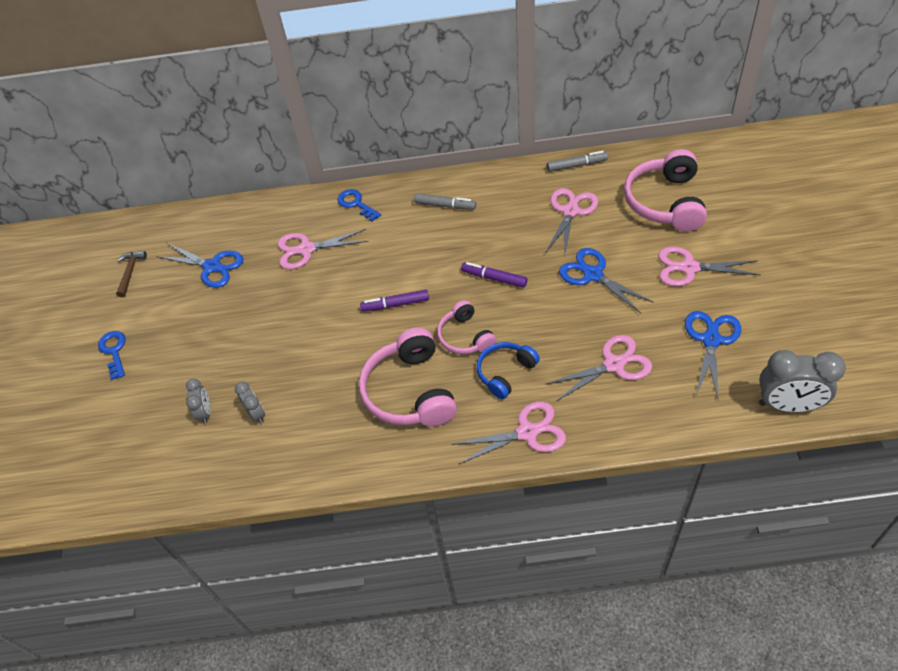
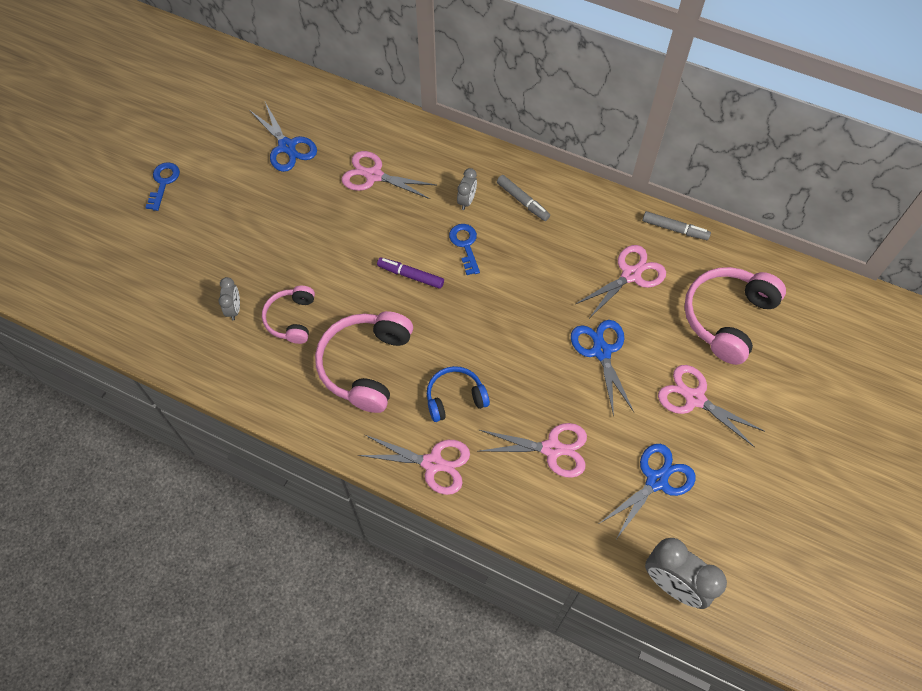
camera: 25 degrees right, 10 degrees up
(130, 272) = (220, 113): brown hammer -> none
(205, 412) = (197, 282): grey clock -> grey clock (466, 201)
(356, 204) = (446, 153): blue key -> blue key (465, 245)
(465, 337) = (446, 343): pink headphones -> pink headphones (291, 319)
(494, 278) = (512, 301): purple marker -> none

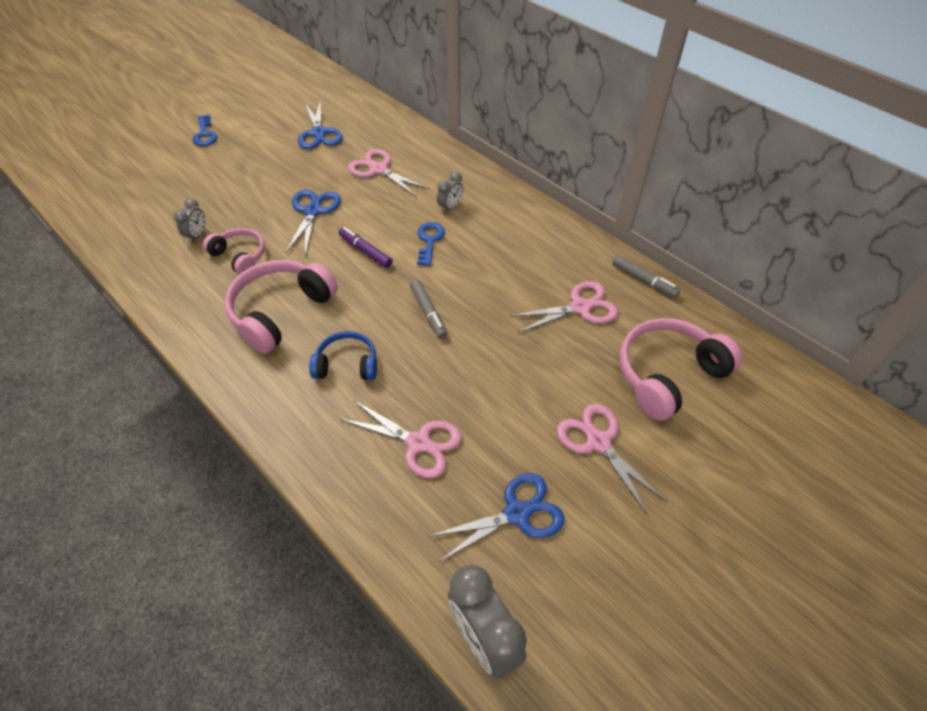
camera: 20 degrees right, 10 degrees down
(163, 183) = (205, 134): blue key -> blue key turned 135 degrees clockwise
(291, 319) = (240, 256): pink headphones -> pink headphones turned 105 degrees clockwise
(433, 463) = (291, 417): pink scissors -> none
(522, 201) = (502, 220): grey marker -> grey marker (428, 312)
(601, 351) = (516, 366): blue scissors -> blue scissors (313, 211)

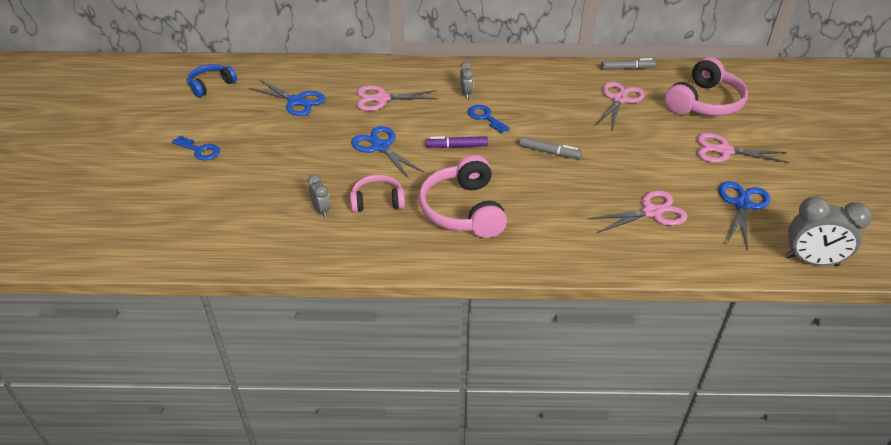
camera: 45 degrees left, 10 degrees down
(347, 364) = (552, 207): blue headphones -> blue headphones (211, 85)
(668, 374) = (704, 102): pink headphones -> pink headphones turned 150 degrees counterclockwise

